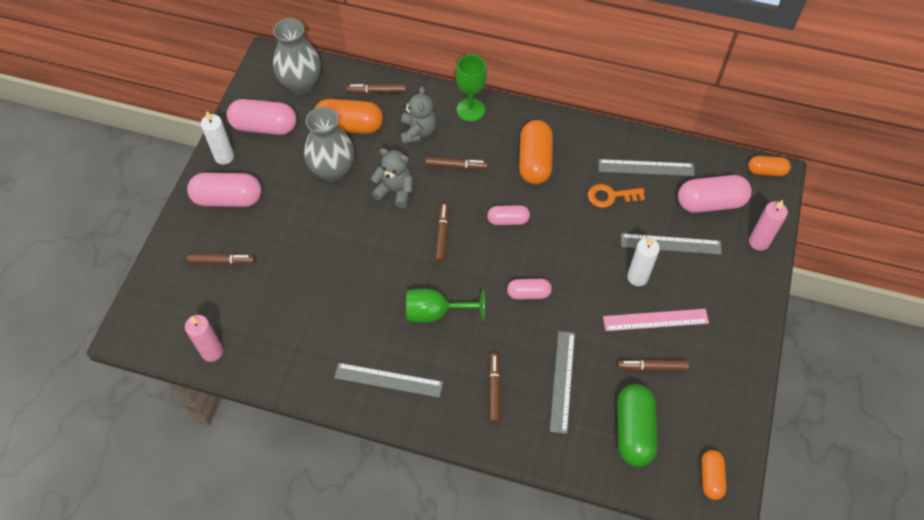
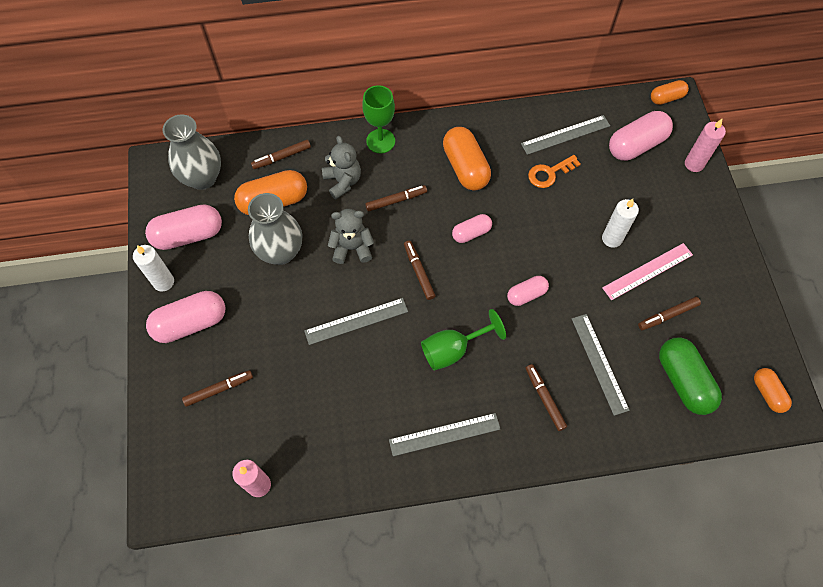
camera: 25 degrees left, 5 degrees up
(670, 244) = (623, 196): grey ruler -> grey ruler (356, 321)

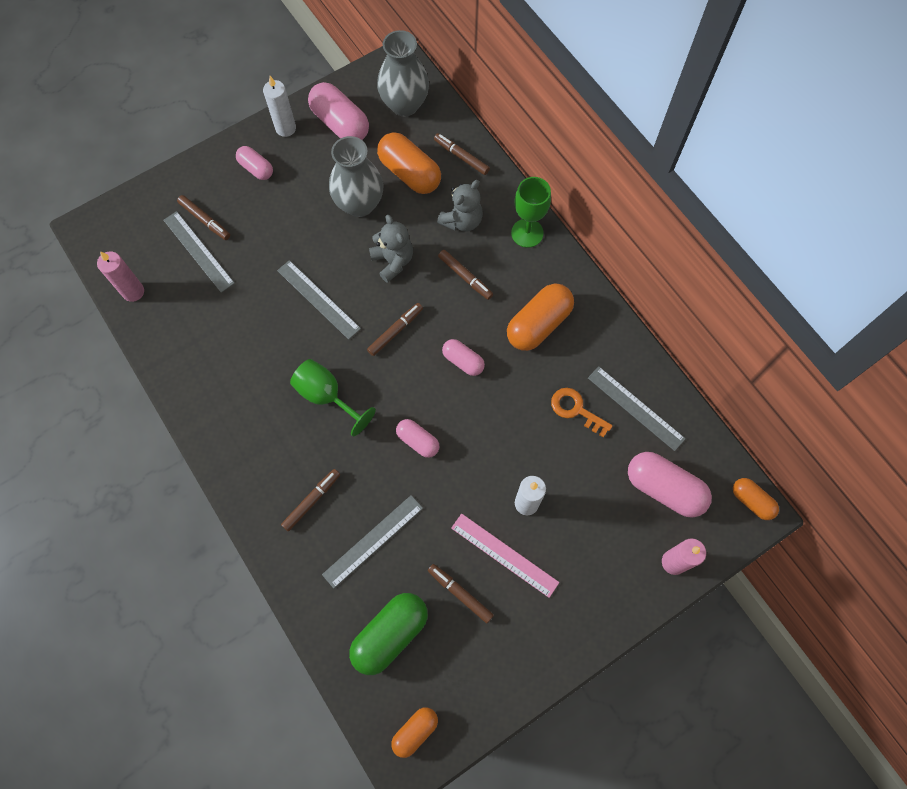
camera: 65 degrees right, 5 degrees up
(191, 323) = (256, 168): pink capsule -> pink capsule, size x0.58
(444, 434) = (238, 423): grey ruler -> grey ruler (198, 251)

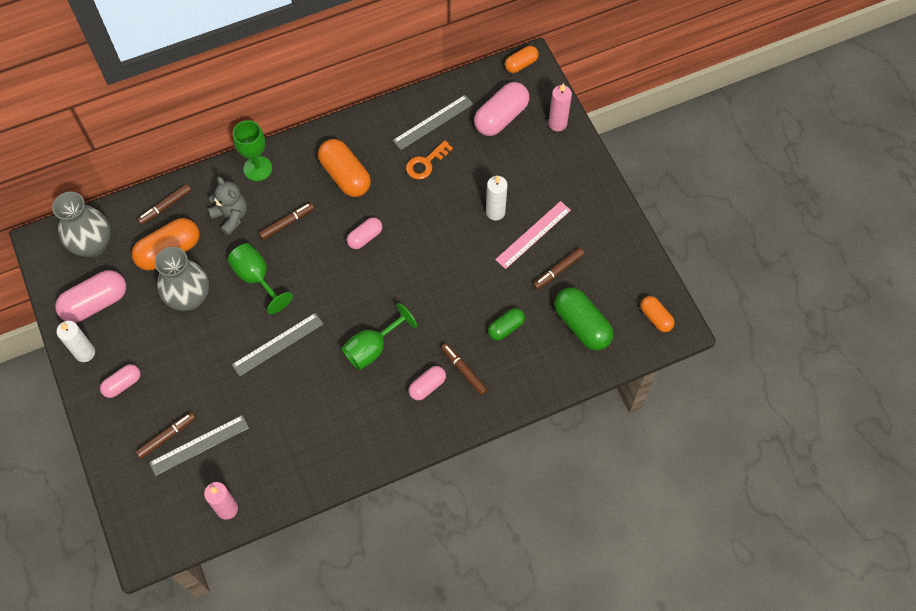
camera: 80 degrees left, 5 degrees down
(373, 541) = (506, 328): grey ruler -> green capsule
(393, 261) = (256, 278): grey teddy bear -> green goblet
(395, 331) = (324, 285): brown marker -> none
(418, 441) = (428, 282): pink capsule -> pink capsule (427, 386)

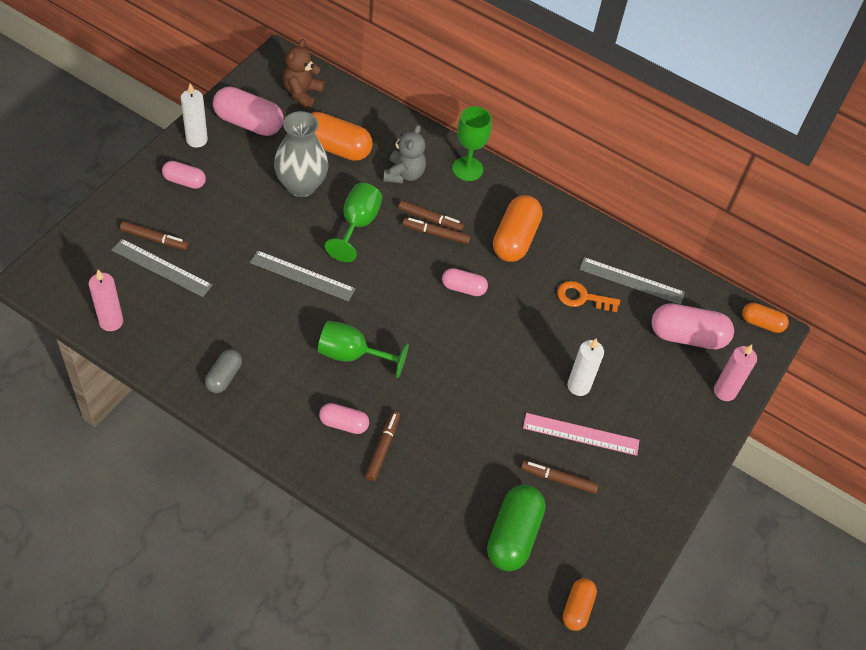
camera: 50 degrees right, 10 degrees down
(93, 245) = (302, 93): grey vase -> brown teddy bear
(165, 206) = (377, 123): brown marker -> brown marker (436, 234)
(333, 449) = (224, 377): none -> grey capsule
(506, 328) = (457, 463): green capsule -> none

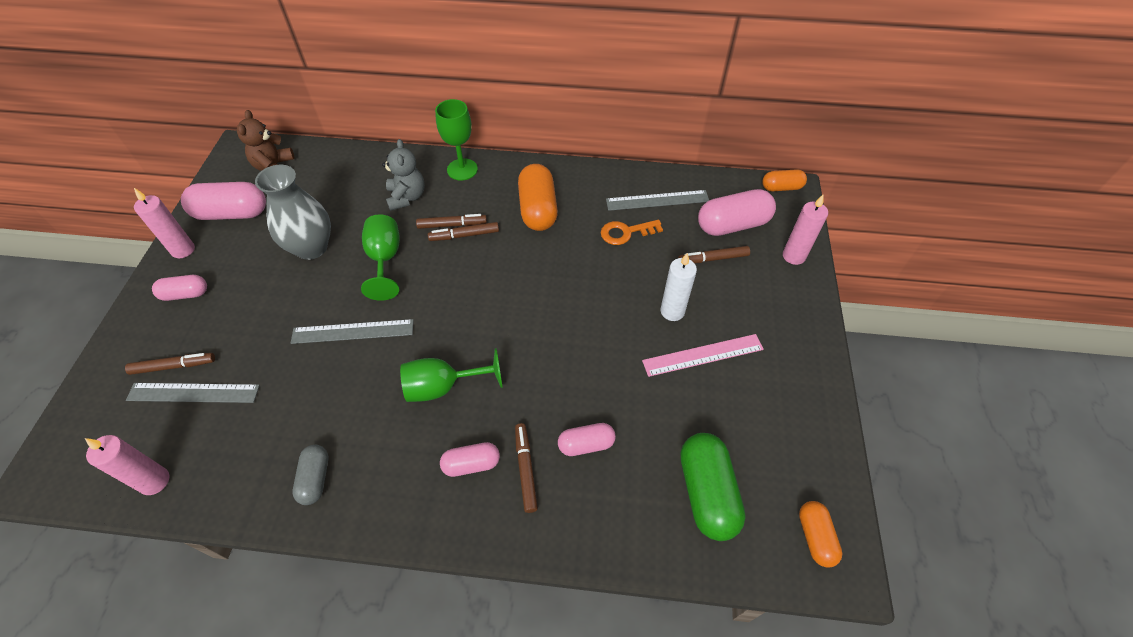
camera: 20 degrees left, 0 degrees up
(197, 140) = (183, 250): white candle -> pink candle
(336, 148) = (330, 201): orange capsule -> none
(463, 288) = (516, 272): pink capsule -> pink capsule (586, 444)
(558, 479) = (711, 410): brown marker -> brown marker (713, 259)

